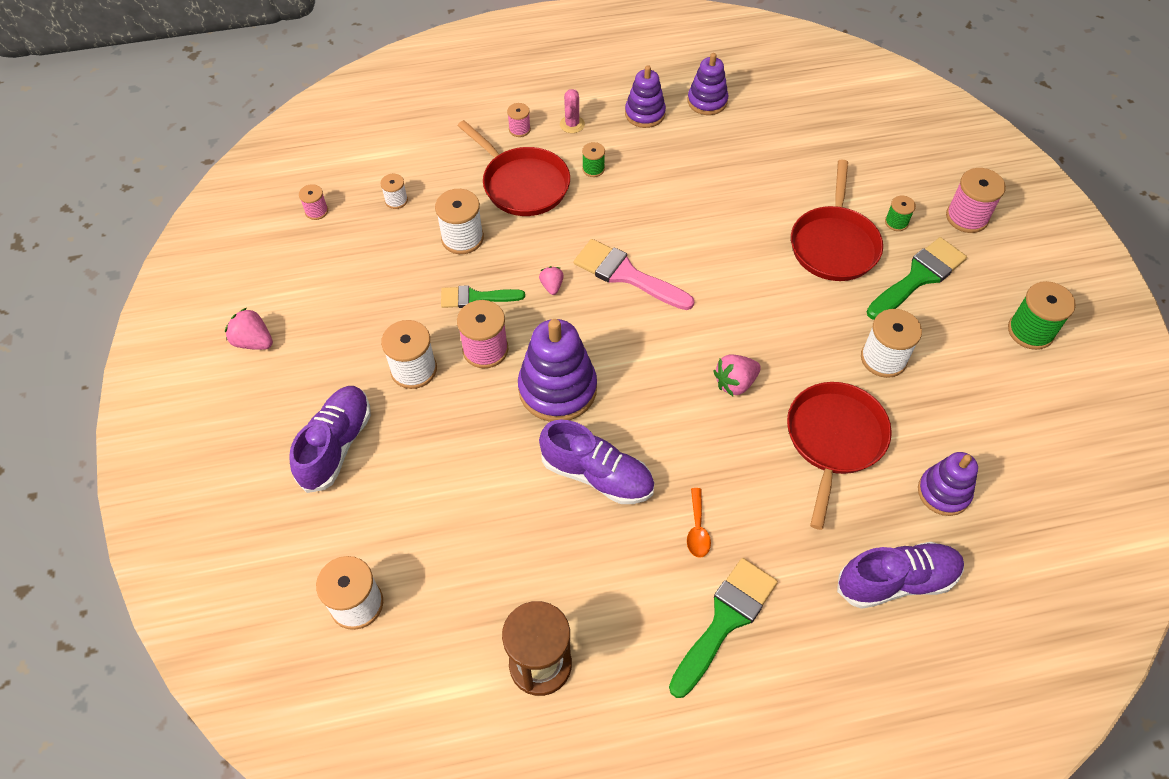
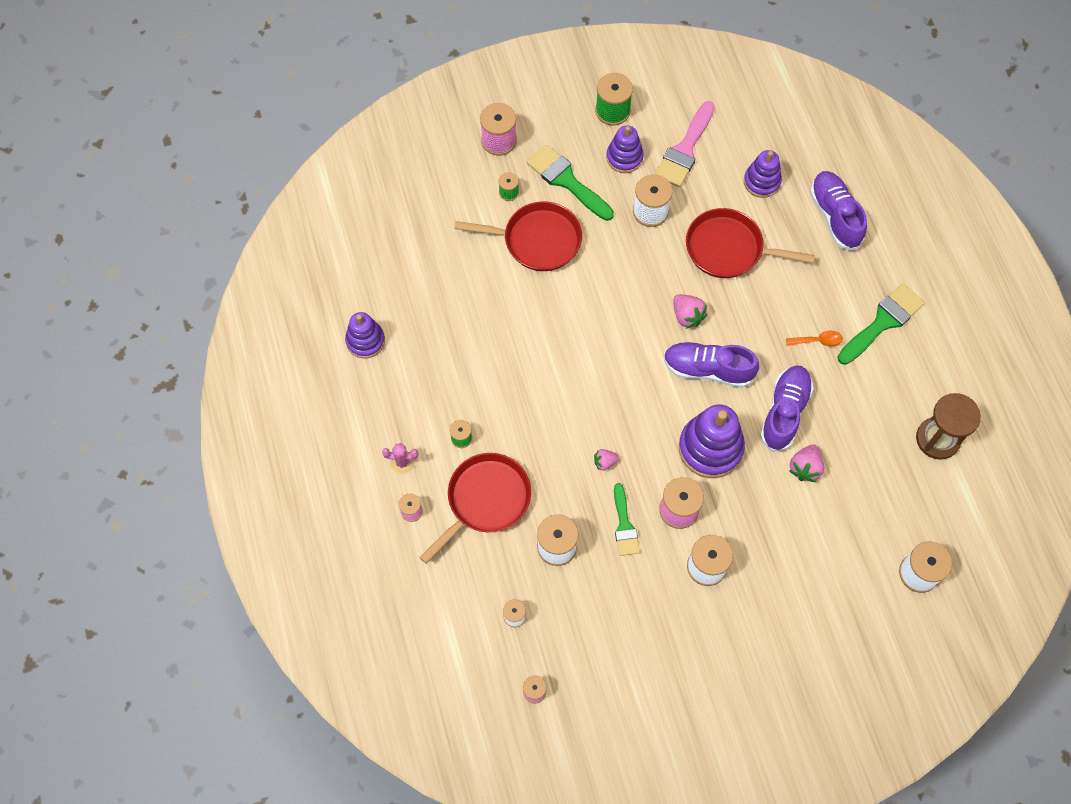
camera: 95 degrees left, 10 degrees up
(253, 342) = (695, 714): pink strawberry -> pink strawberry (805, 468)
(336, 445) = (789, 617): purple shoe -> purple shoe (707, 369)
(626, 275) = (586, 402): pink brush -> pink brush (684, 150)
(645, 114) = (385, 396): purple stacking toy -> purple stacking toy (624, 157)
(725, 620) = (883, 322): green brush -> green brush turned 105 degrees clockwise

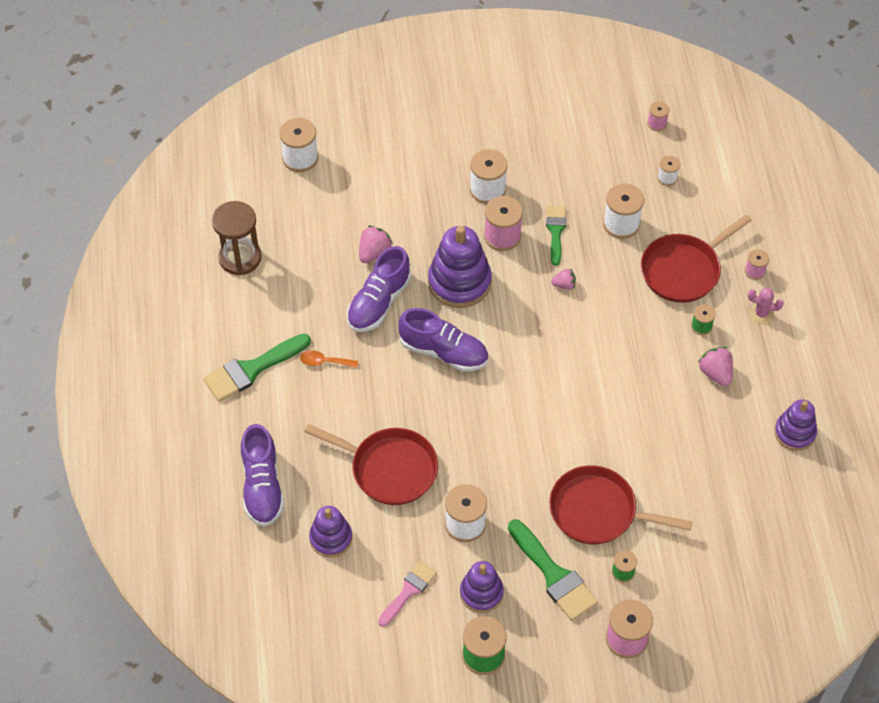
camera: 170 degrees left, 10 degrees down
(684, 150) = (409, 591): pink brush -> pink brush, size x0.64
(687, 316) = (452, 406): pink strawberry -> pink strawberry (715, 373)

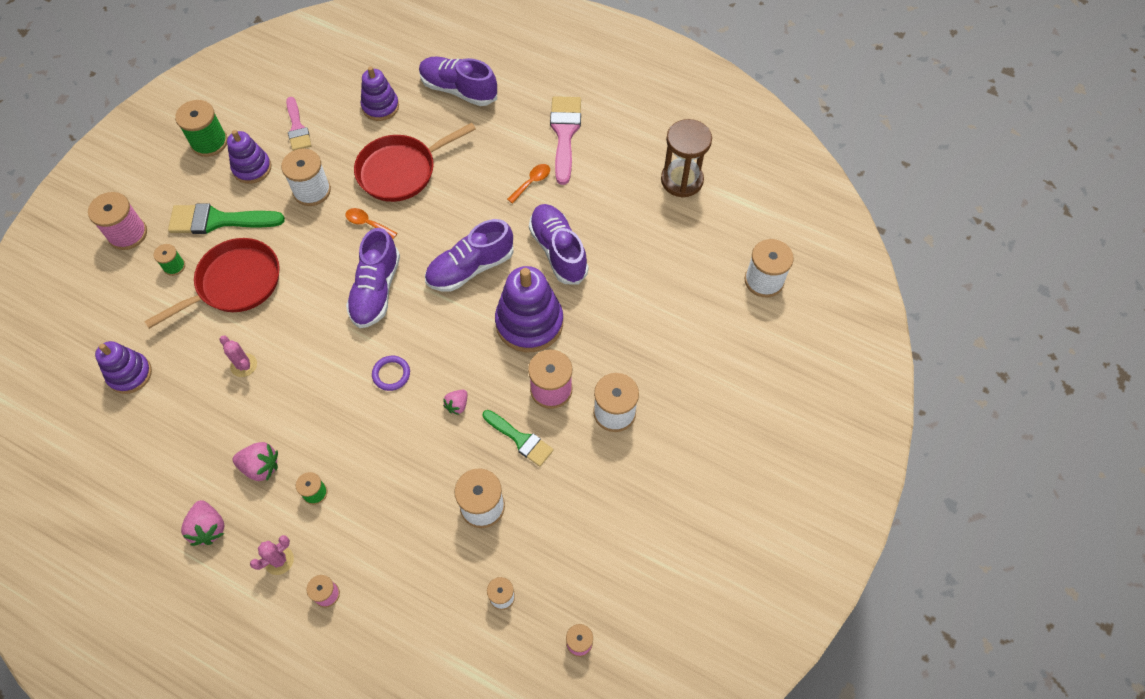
camera: 125 degrees right, 5 degrees up
(251, 369) = (565, 133): green brush -> pink brush
(374, 252) = (612, 277): pink strawberry -> pink strawberry (208, 528)
(462, 455) = (367, 223): none -> orange spoon
(518, 403) = (376, 290): none -> purple shoe
(577, 342) = (391, 374): none -> purple ring
(656, 447) = (244, 365): none -> pink cactus
(683, 270) = (385, 525): red pan -> none
(794, 433) = (147, 488): purple stacking toy -> purple stacking toy (130, 374)

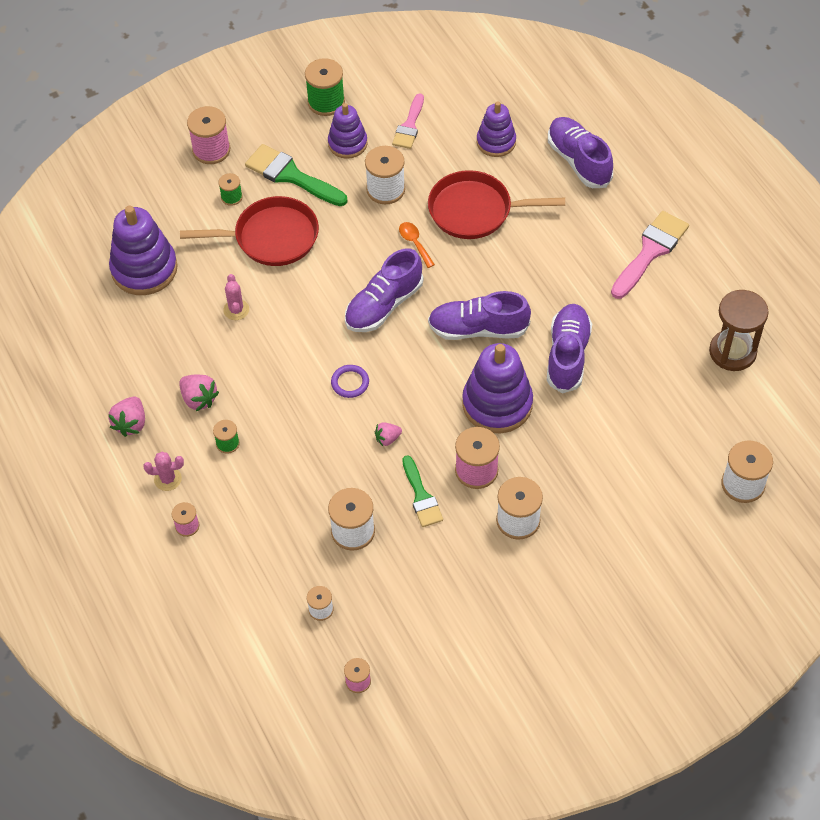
camera: 35 degrees right, 5 degrees down
(130, 374) = (144, 269): purple stacking toy -> purple stacking toy, size x1.61
(532, 182) = (587, 281): orange spoon -> none

